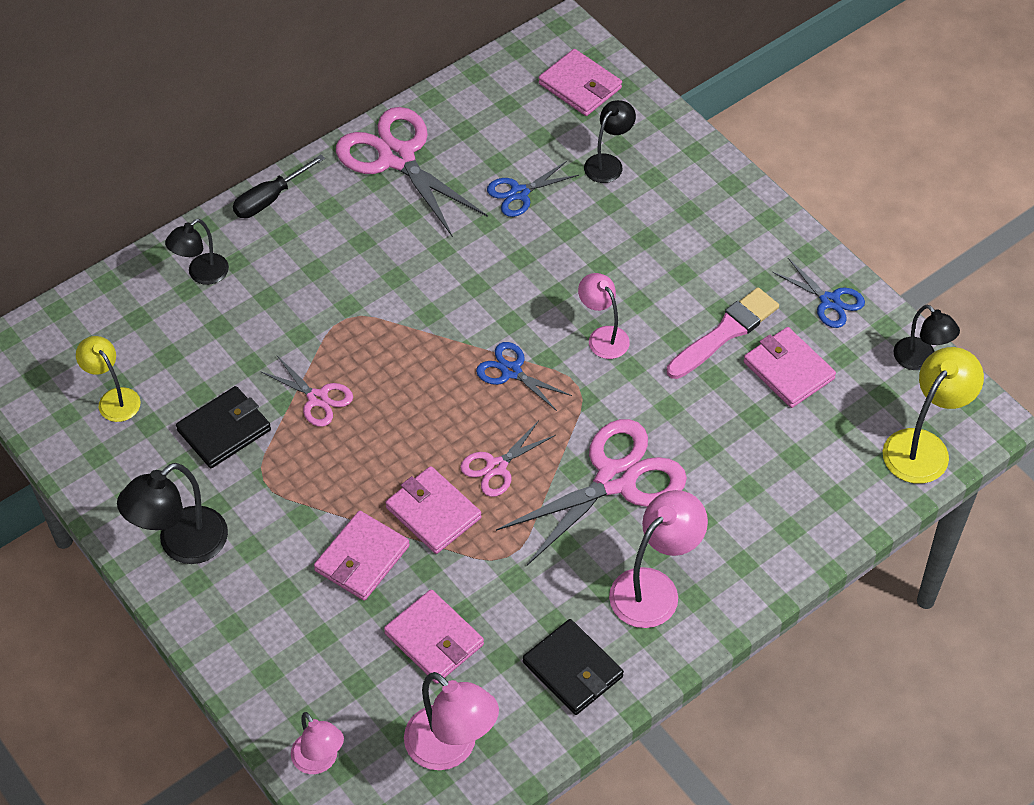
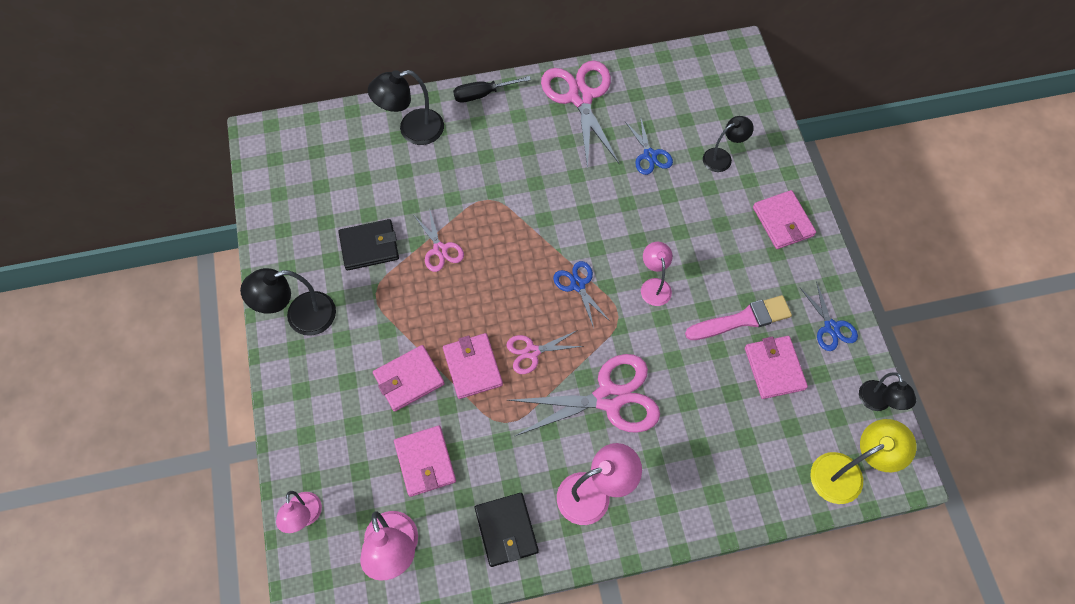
camera: 25 degrees right, 10 degrees up
(114, 399) = (313, 194): yellow lamp -> none
(201, 274) = (412, 130): black lamp -> black lamp, size x1.55
(519, 193) = (649, 155): blue scissors -> blue scissors turned 105 degrees counterclockwise
(580, 86) = (731, 93): pink wallet -> pink wallet (783, 221)

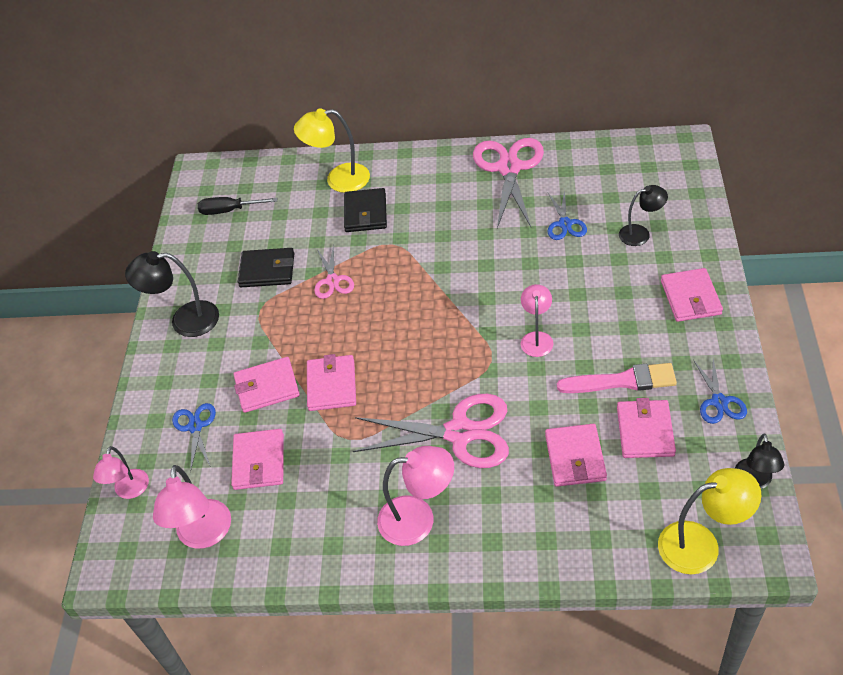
camera: 20 degrees right, 15 degrees down
(412, 130) = (338, 180): black lamp -> yellow lamp
(482, 94) = (414, 157): black screwdriver -> black screwdriver (229, 210)
(506, 530) = (319, 536): black wallet -> black wallet (365, 213)
(532, 352) = (394, 380): pink scissors -> none
(578, 285) = (458, 327): blue scissors -> blue scissors (195, 426)
(719, 405) = (575, 457): none -> pink wallet

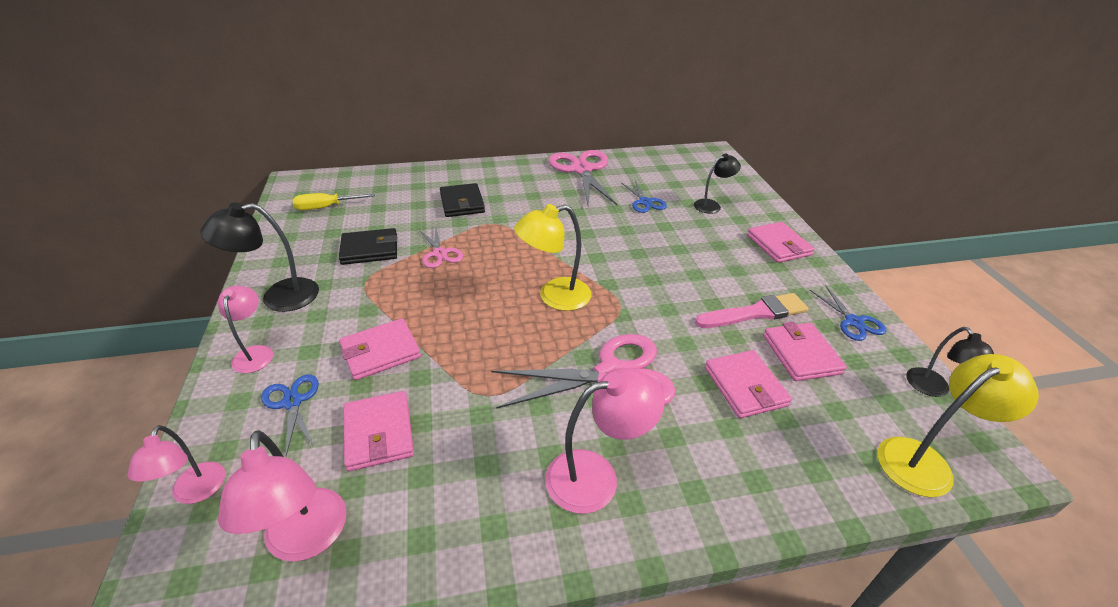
camera: 20 degrees left, 10 degrees down
(229, 210) = (325, 207): black screwdriver -> yellow screwdriver
(331, 385) = (456, 343): pink wallet -> none
(338, 180) = (431, 182): yellow lamp -> yellow lamp (554, 297)
(536, 338) = (657, 285): pink lamp -> pink lamp (255, 353)

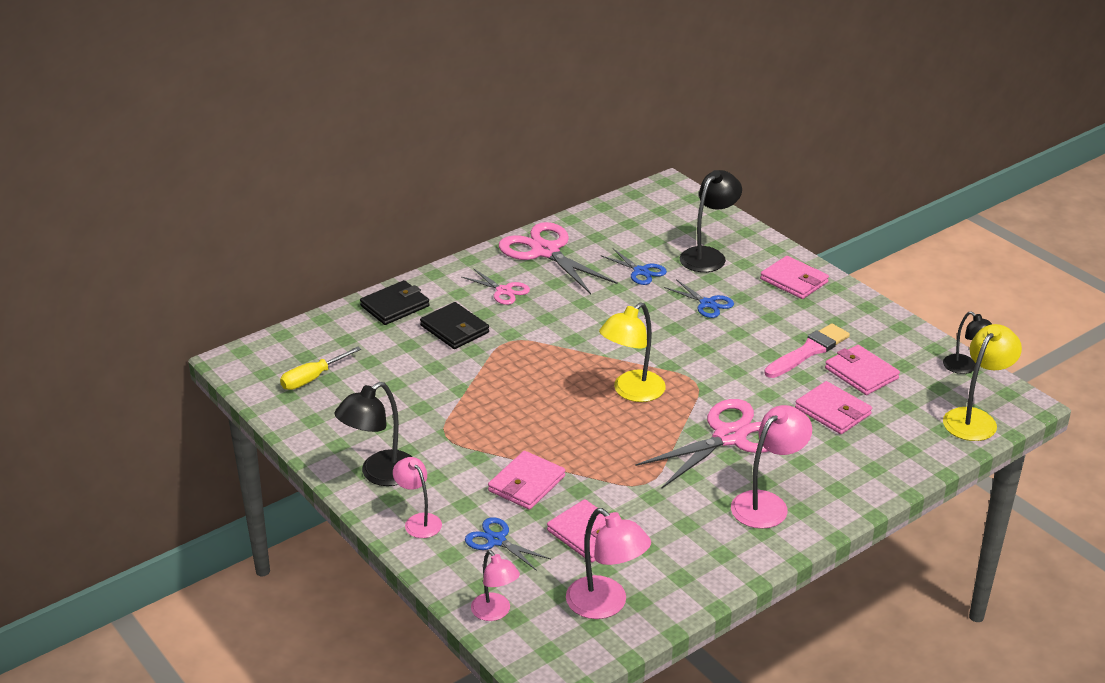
camera: 25 degrees left, 5 degrees down
(369, 249) = (413, 405): black wallet -> black wallet (395, 306)
(440, 253) = (488, 387): pink scissors -> pink scissors (503, 291)
(712, 205) = (708, 255): black lamp -> black lamp, size x1.55
(853, 322) = (889, 334): blue scissors -> blue scissors (707, 304)

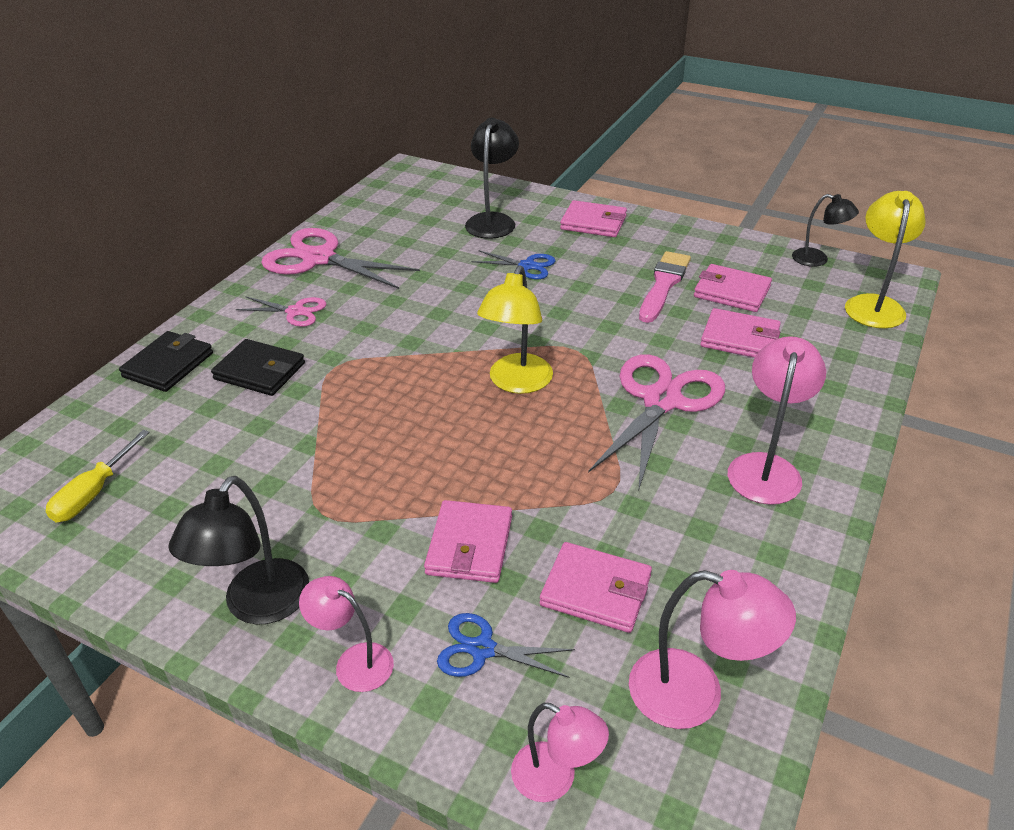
camera: 25 degrees left, 5 degrees up
(641, 271) = (435, 253): blue scissors -> none

